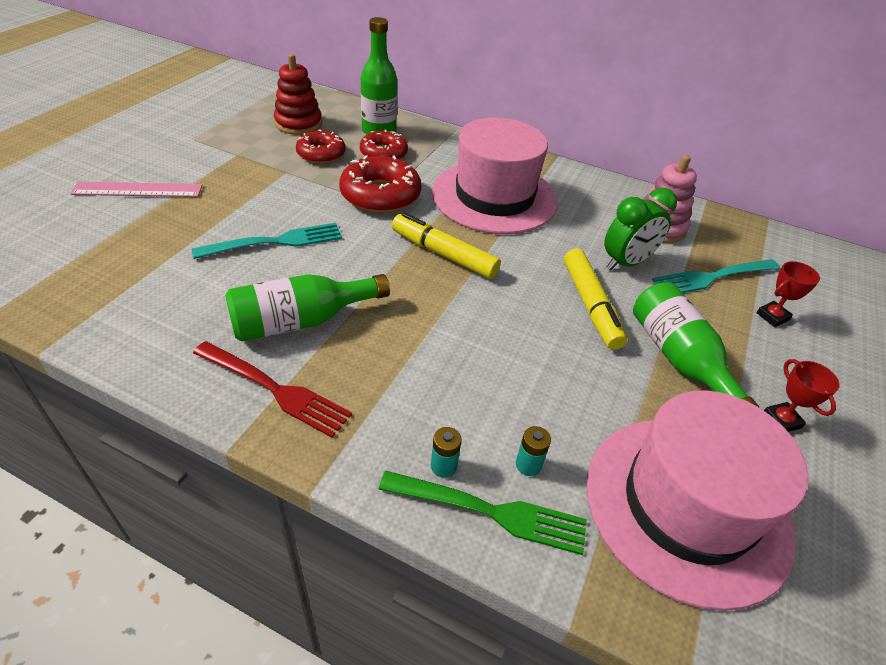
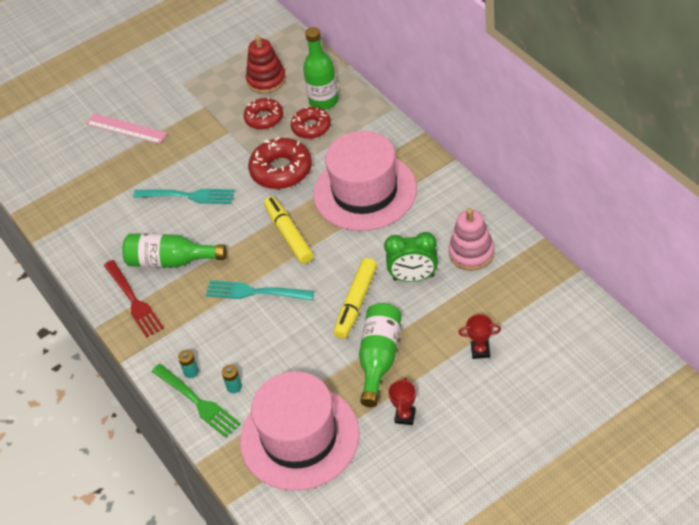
camera: 40 degrees right, 5 degrees up
(712, 277) = (468, 308): turquoise fork -> turquoise fork (255, 292)

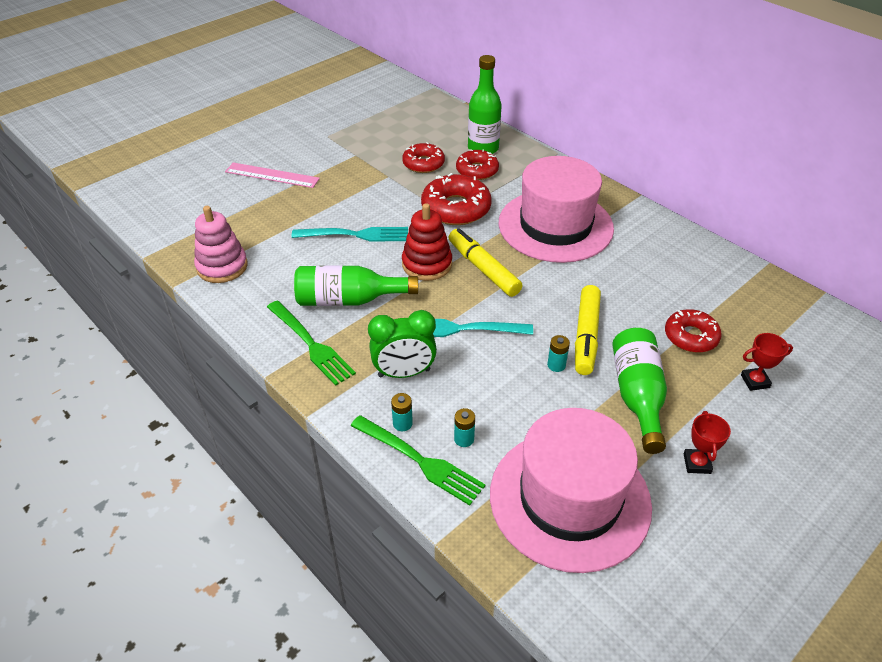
camera: 15 degrees left, 5 degrees down
(133, 301) = (311, 344): red fork -> green fork
(266, 80) = (417, 132): red stacking toy -> red stacking toy (427, 264)
(323, 328) = (556, 365): none -> turquoise battery
(413, 277) = (643, 306): green clock -> green clock (404, 373)
(443, 308) = (691, 336): none -> red donut
(471, 253) = (697, 280): pink stacking toy -> pink stacking toy (222, 266)

